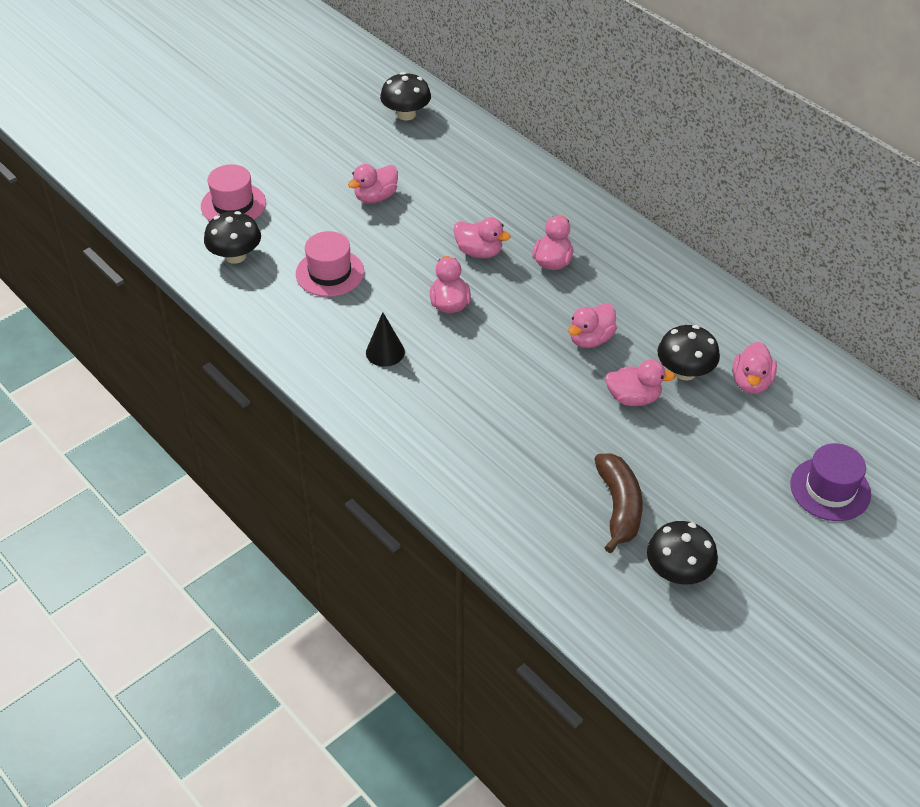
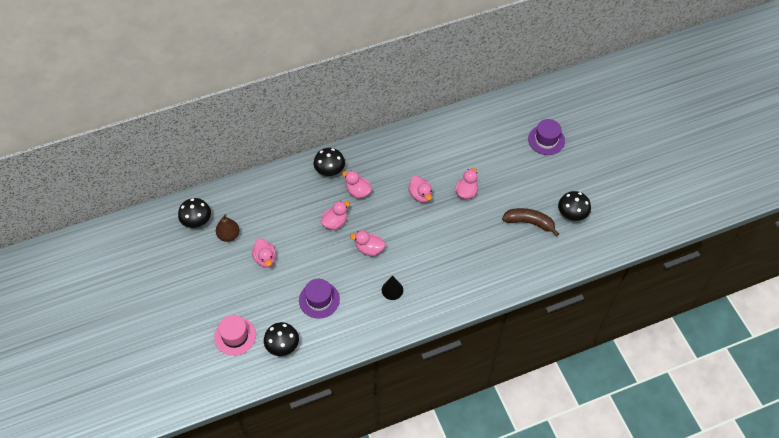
camera: 70 degrees left, 10 degrees up
(330, 273) = (319, 300): pink hat -> purple hat
(397, 150) = (229, 235): none -> brown pear
(685, 371) = (457, 165): black mushroom -> black mushroom (330, 170)
(751, 382) = (474, 142): pink duck -> none

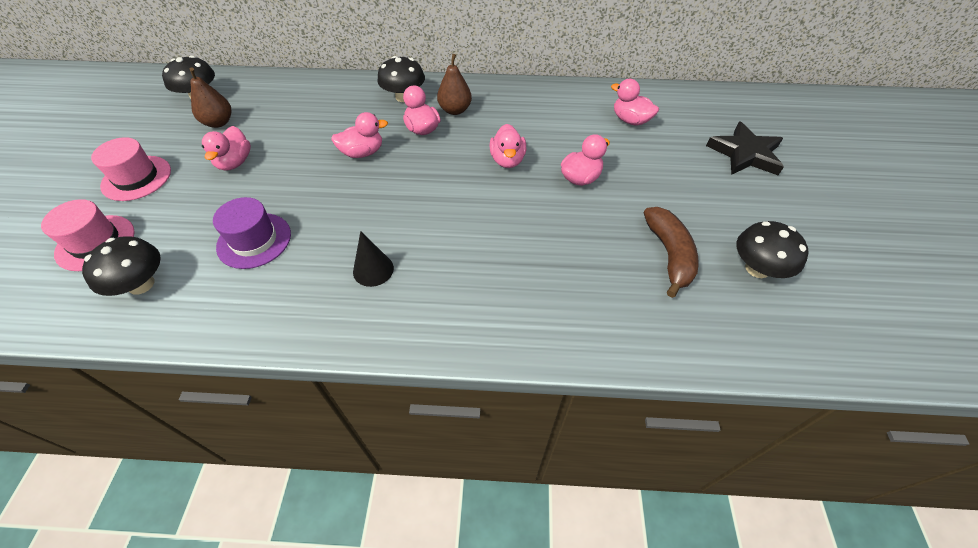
camera: 25 degrees right, 5 degrees down
(217, 292) = (136, 178): none -> pink hat
(368, 169) = (455, 110): none -> brown pear
(369, 249) = (383, 200): pink duck -> pink duck (630, 120)
(529, 223) = (669, 255): brown banana -> brown banana turned 45 degrees clockwise
(546, 140) = (745, 154): purple hat -> black star

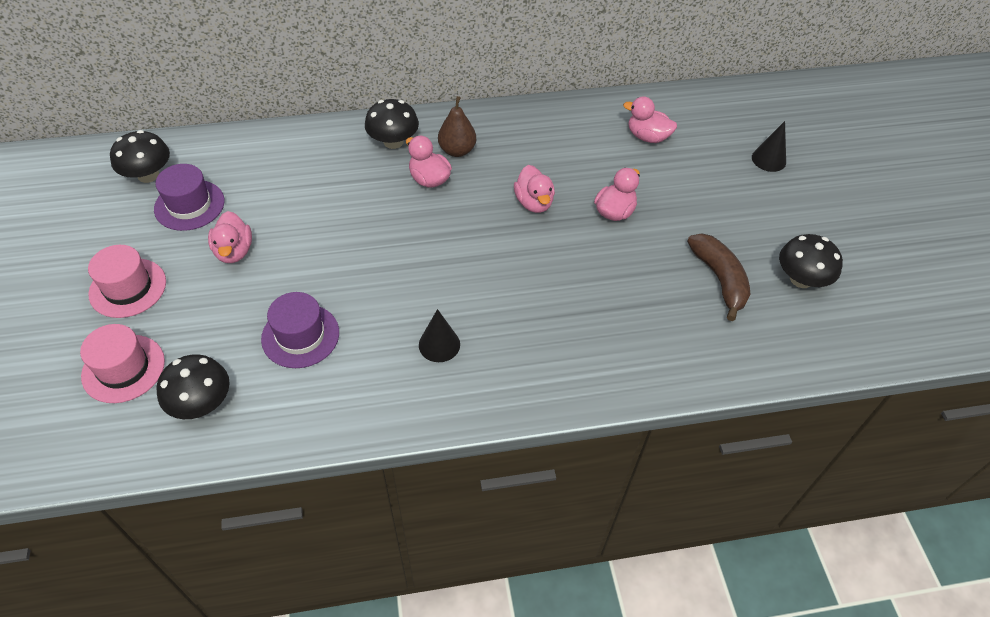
camera: 15 degrees left, 0 degrees up
(219, 122) = (189, 205): brown pear -> purple hat
(362, 152) = (374, 217): pink duck -> none
(745, 154) = (768, 159): black star -> black cone

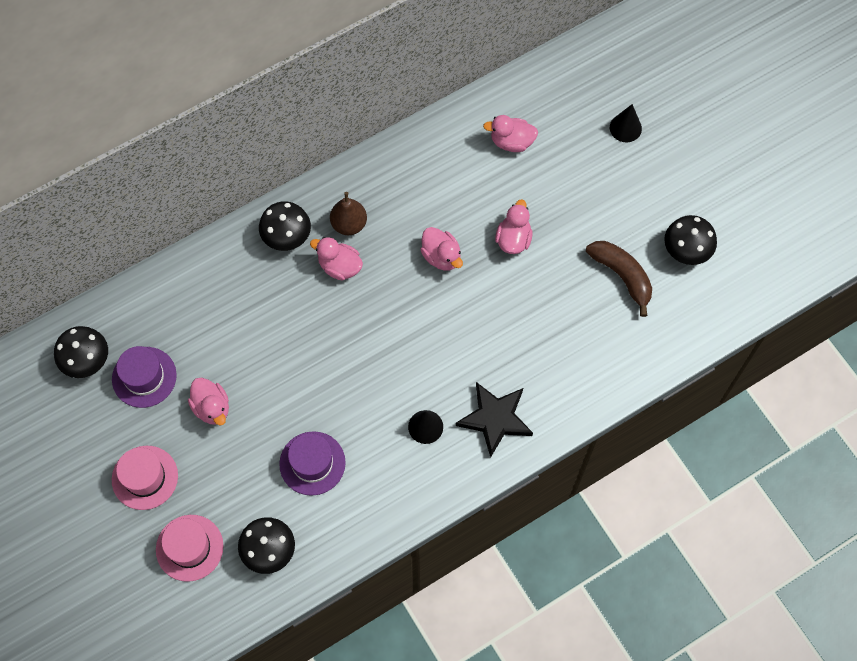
camera: 20 degrees left, 15 degrees up
(519, 364) = (495, 419): none -> black star

